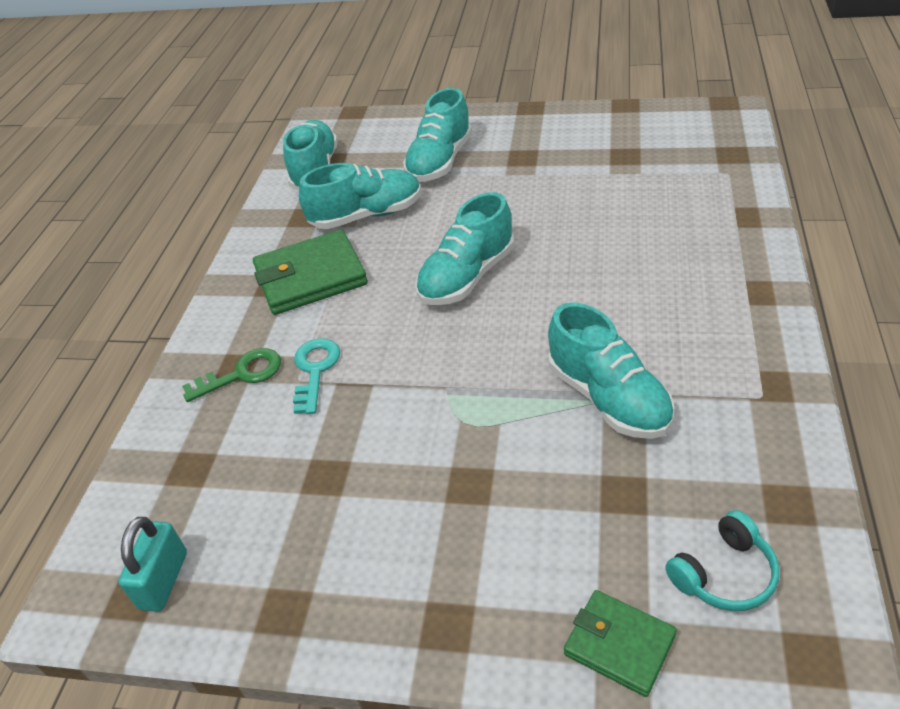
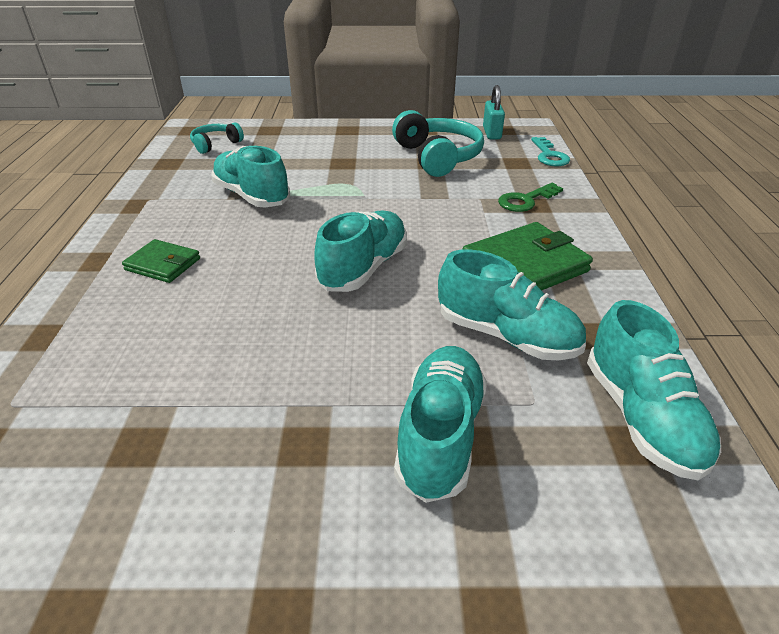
camera: 165 degrees right, 5 degrees down
(306, 493) = (437, 157): none -> turquoise headphones
(315, 371) = (469, 203): turquoise key -> turquoise key (549, 155)
(367, 216) = (506, 336): turquoise shoe -> turquoise shoe turned 120 degrees counterclockwise
(619, 644) = (271, 129): green wallet -> green wallet (163, 264)

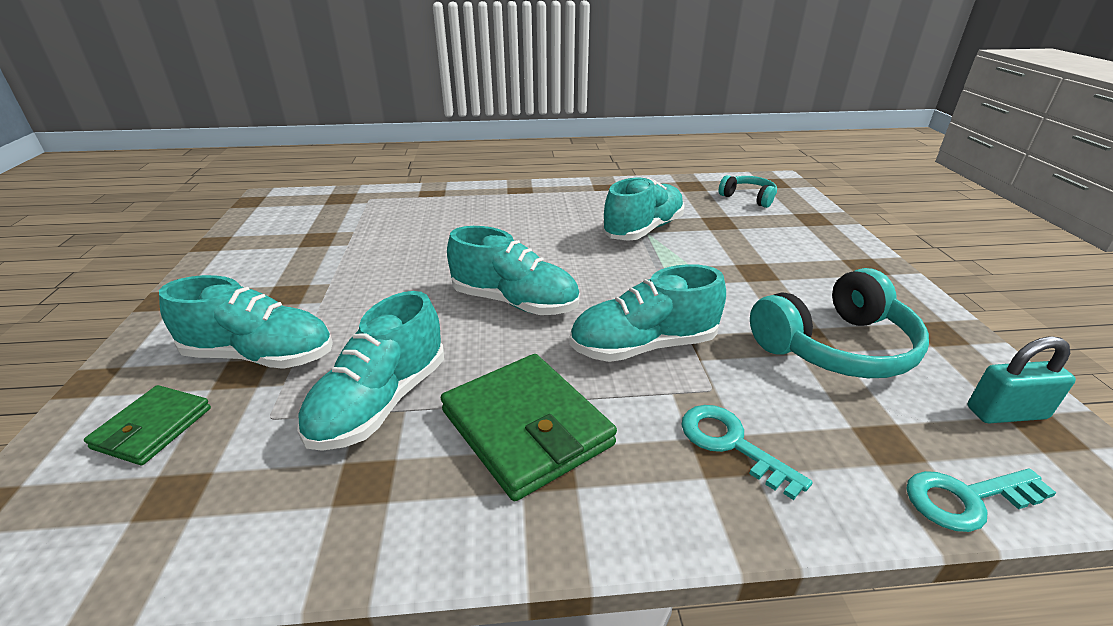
camera: 85 degrees right, 5 degrees down
(163, 264) = (516, 212): green wallet -> green wallet (153, 428)
(526, 200) = (731, 444): green key -> turquoise key
(641, 417) = (204, 509): turquoise shoe -> turquoise shoe (643, 346)

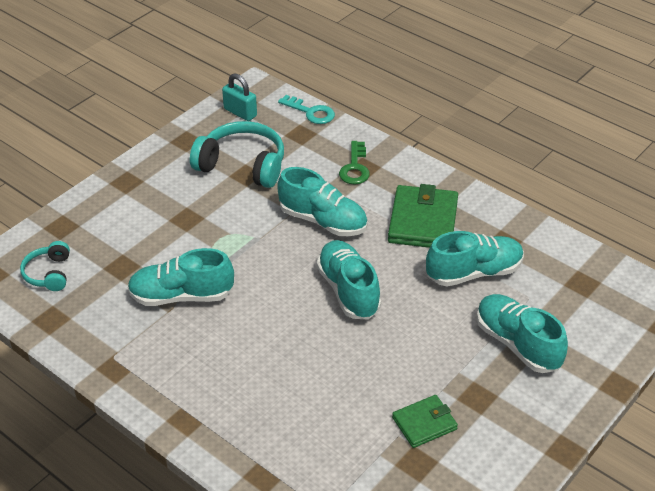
camera: 135 degrees left, 10 degrees up
(153, 428) = (585, 326): green wallet -> green wallet (424, 423)
(731, 444) = (355, 167): turquoise key -> green key

